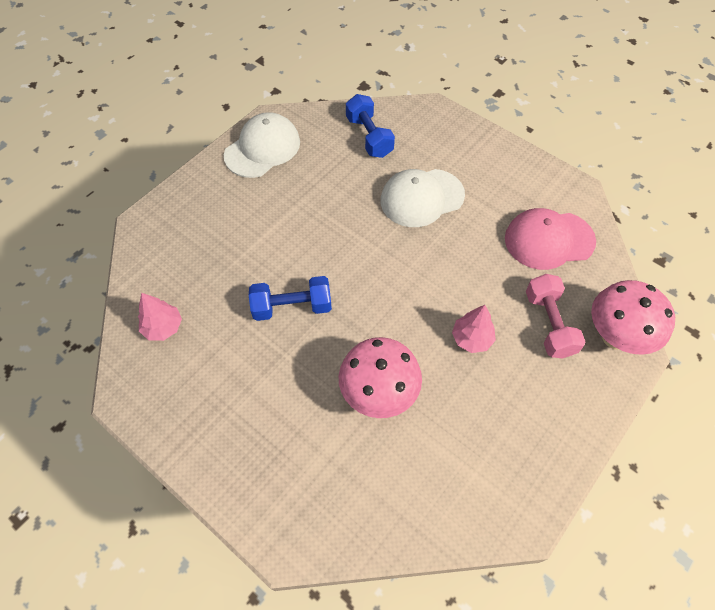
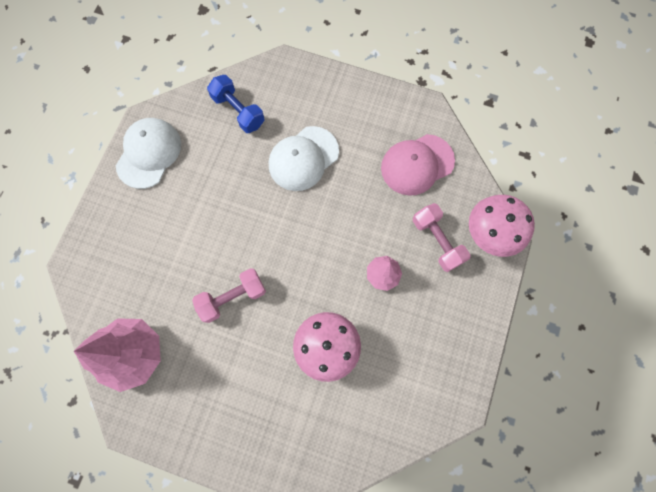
camera: 20 degrees left, 15 degrees up
(163, 327) = (133, 353): pink tree -> pink tree, size x1.90
(292, 307) = (232, 297): blue dumbbell -> pink dumbbell

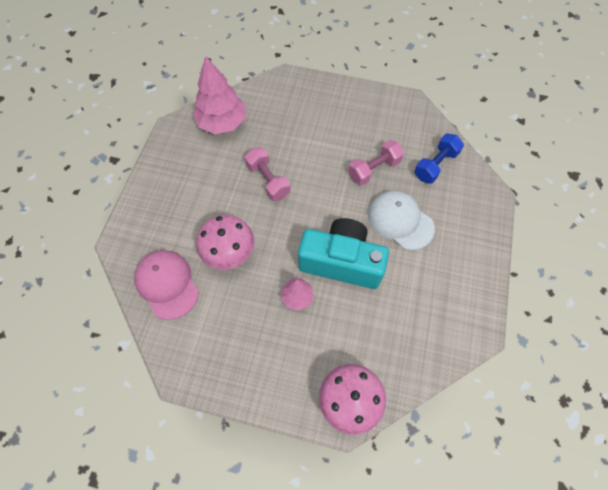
camera: 85 degrees right, 10 degrees down
(149, 153) = (382, 108): white cap -> none
(346, 225) = (341, 262): none -> turquoise camera
(417, 164) = (414, 324): pink cap -> pink cap (167, 284)
(437, 241) = (335, 347): pink dumbbell -> pink dumbbell (374, 169)

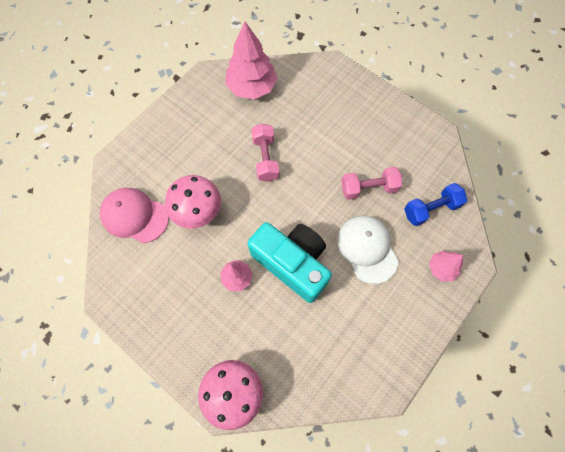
camera: 25 degrees right, 5 degrees up
(167, 284) = (134, 216): pink cap -> pink cap turned 60 degrees counterclockwise
(470, 210) = (441, 268): none -> pink tree

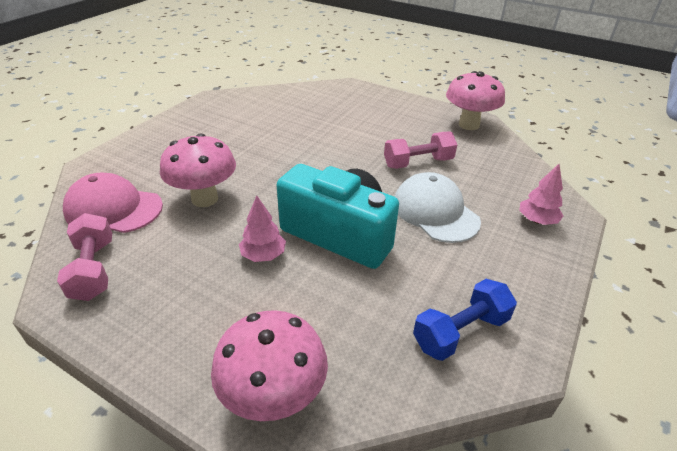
camera: 10 degrees left, 30 degrees down
(252, 87) = (264, 103): pink tree -> none
(265, 158) = (287, 149): pink dumbbell -> pink dumbbell (93, 269)
(426, 140) = (468, 125): none -> pink mushroom
(430, 209) = (498, 173): blue dumbbell -> blue dumbbell (460, 332)

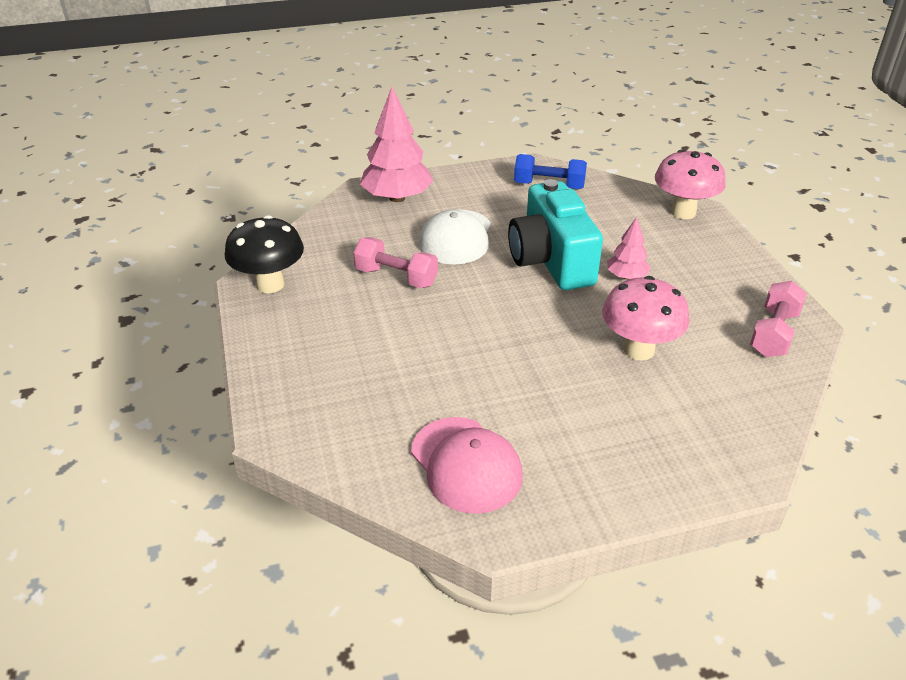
camera: 135 degrees left, 0 degrees up
(113, 209) = (738, 387): pink cap -> pink cap (466, 464)
(468, 125) = (270, 284): pink mushroom -> black mushroom
(537, 220) = (397, 198): pink tree -> pink tree, size x1.90

